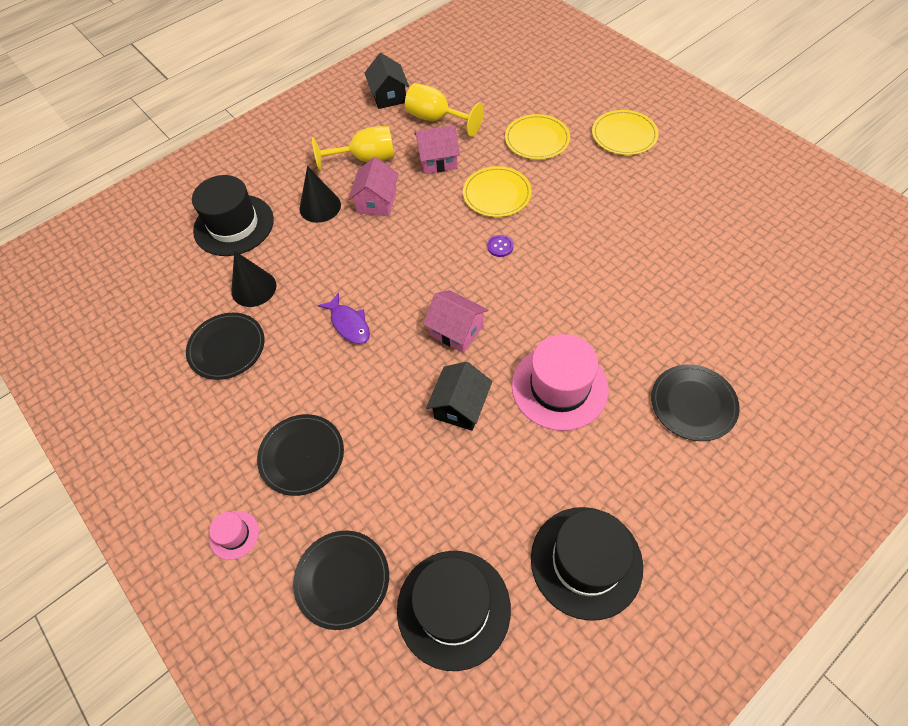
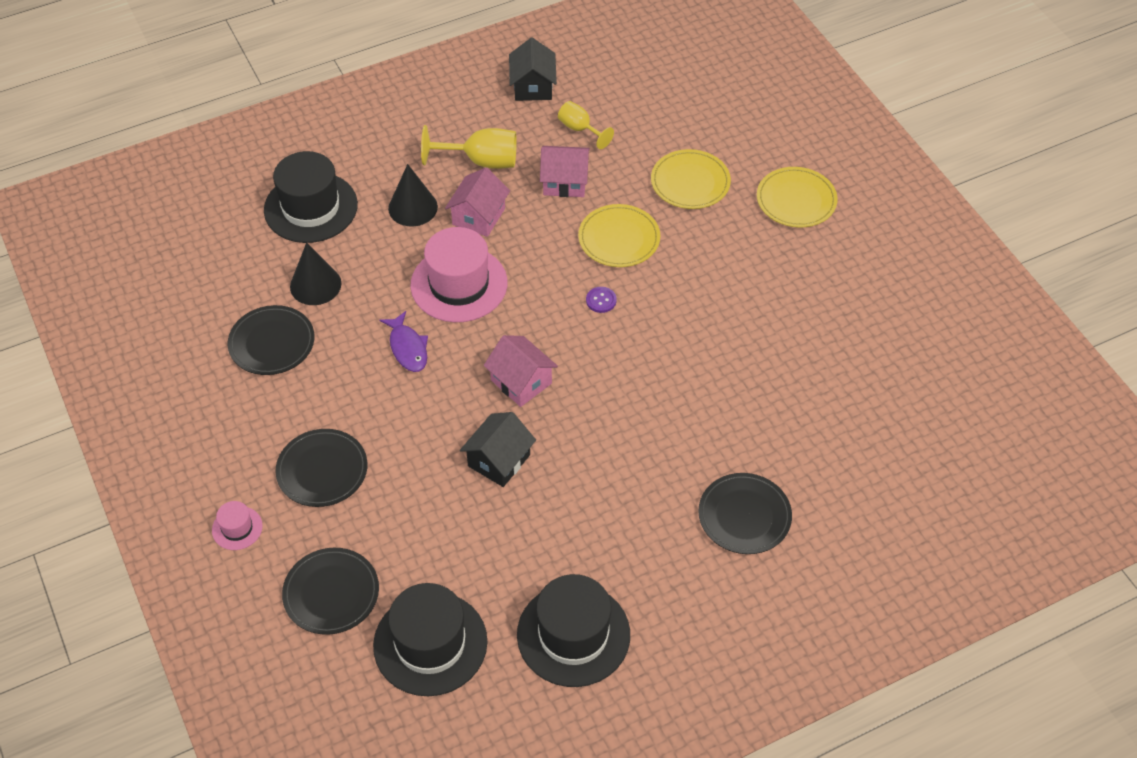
camera: 10 degrees right, 5 degrees down
(436, 119) = (580, 129): yellow goblet -> yellow goblet, size x0.62
(559, 387) = (610, 466): pink hat -> pink hat (459, 284)

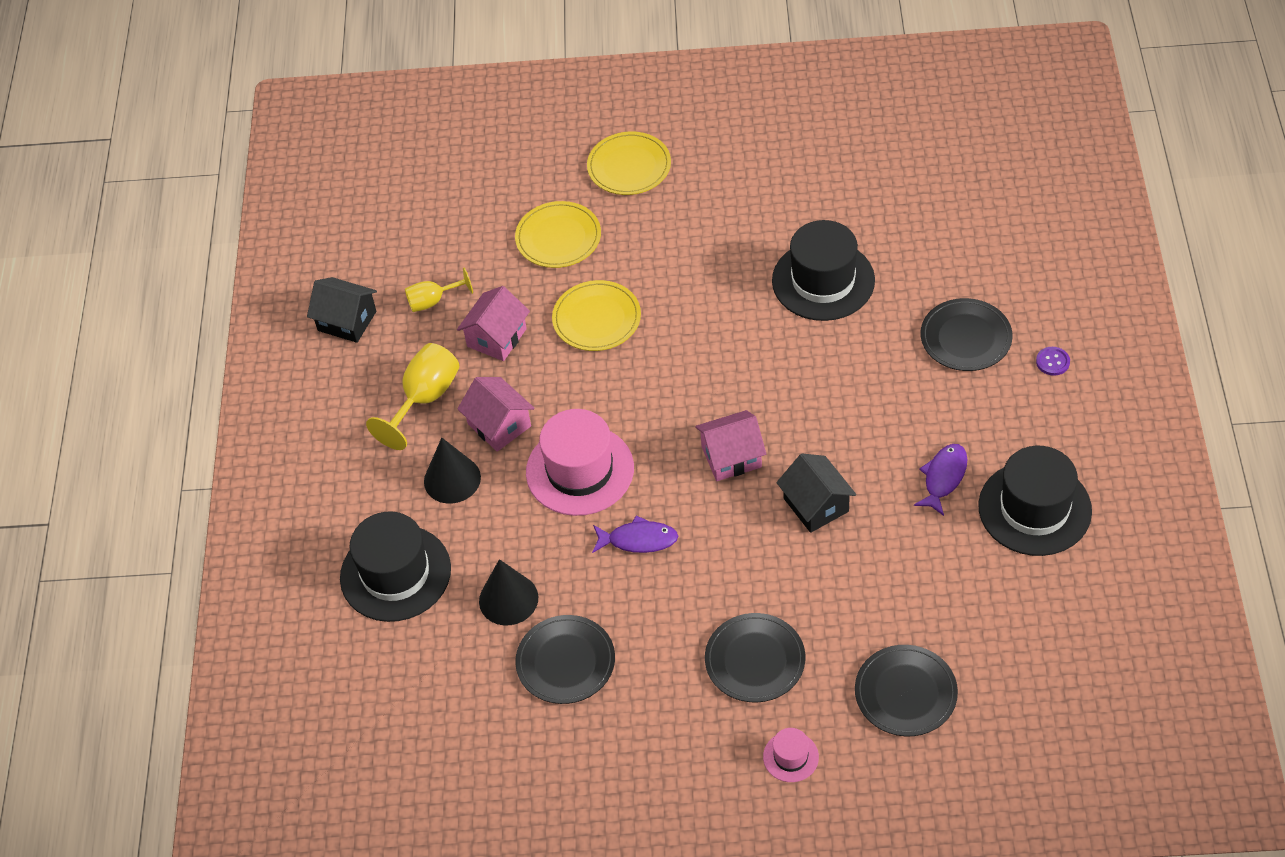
camera: 60 degrees left, 0 degrees up
(430, 643) = (997, 625): black hat -> black hat (823, 280)
(574, 549) = (943, 477): none -> purple fish
(601, 300) = (666, 359): purple button -> purple button (1052, 362)

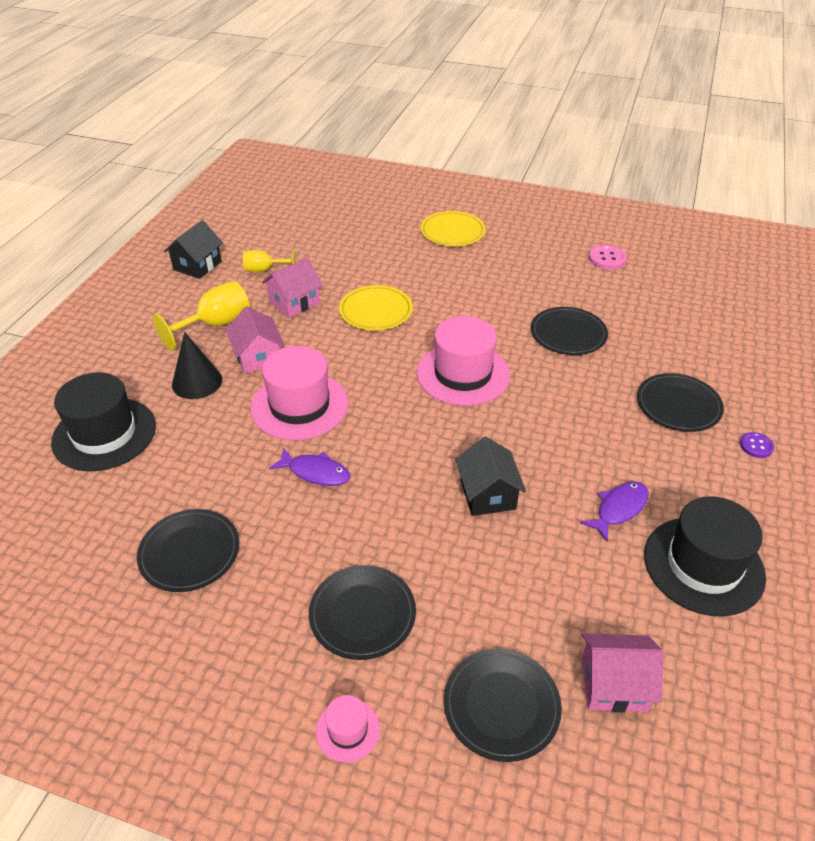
camera: 15 degrees right, 10 degrees down
(347, 321) = (197, 265): black house -> black house turned 75 degrees clockwise
(508, 599) = (177, 483): black cone -> none
(558, 237) = (377, 257): yellow plate -> none
(731, 457) = (430, 433): pink house -> pink house (613, 684)
(732, 372) = (463, 374): none -> pink hat
(823, 280) = (568, 334): black hat -> black plate
(828, 152) = (607, 259): none -> pink button

